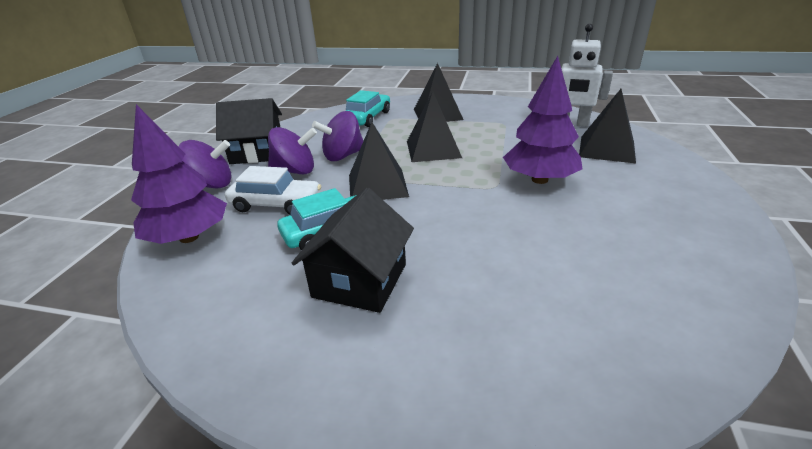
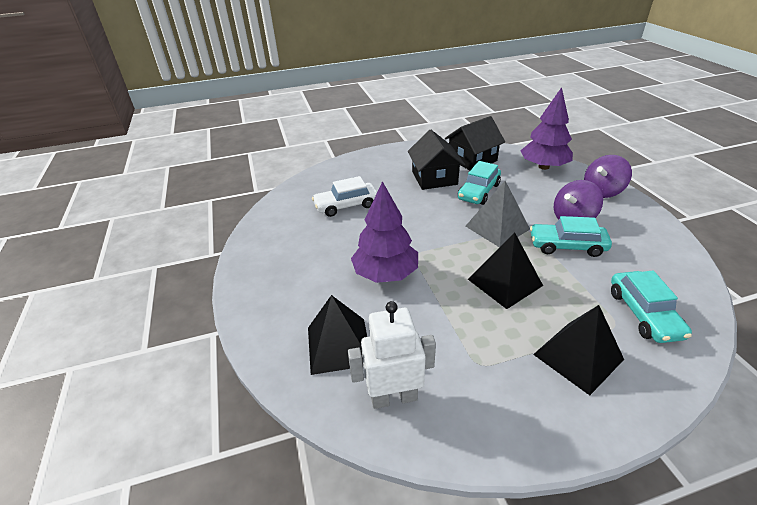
camera: 150 degrees right, 5 degrees up
(257, 152) = (639, 225): black house -> black house (472, 160)
(276, 204) = (536, 194): white car -> white car (346, 205)
(343, 156) = (567, 246): purple spinning top -> turquoise car
(377, 185) = (497, 227): black pyramid -> grey pyramid

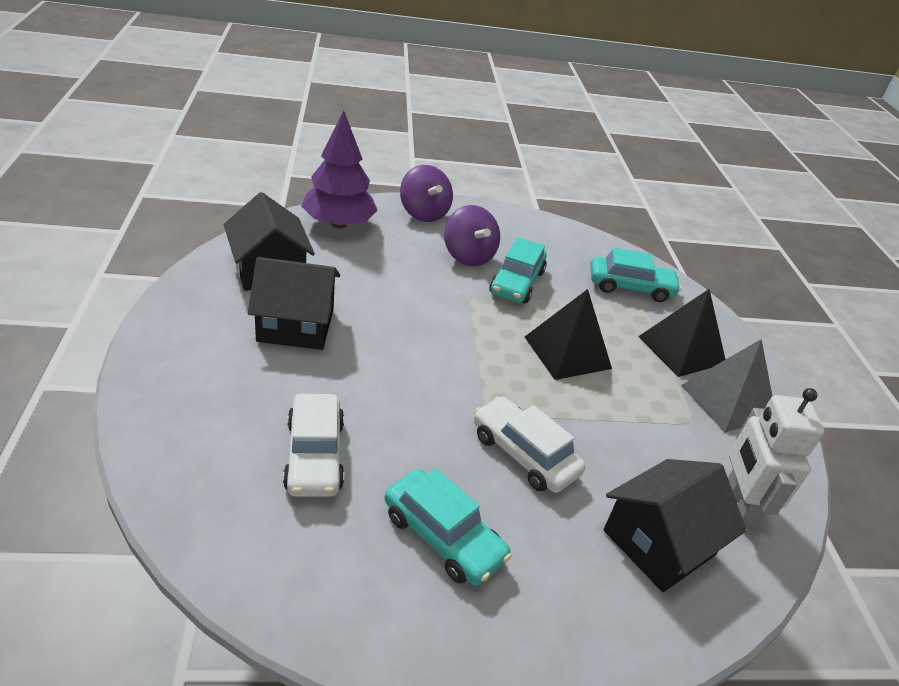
camera: 85 degrees left, 0 degrees up
(338, 345) = (658, 543): black pyramid -> black house
(385, 274) = (524, 454): purple tree -> white car
(478, 192) = (365, 299): turquoise car -> turquoise car (443, 536)
(497, 227) = (459, 316): grey pyramid -> grey pyramid (728, 401)

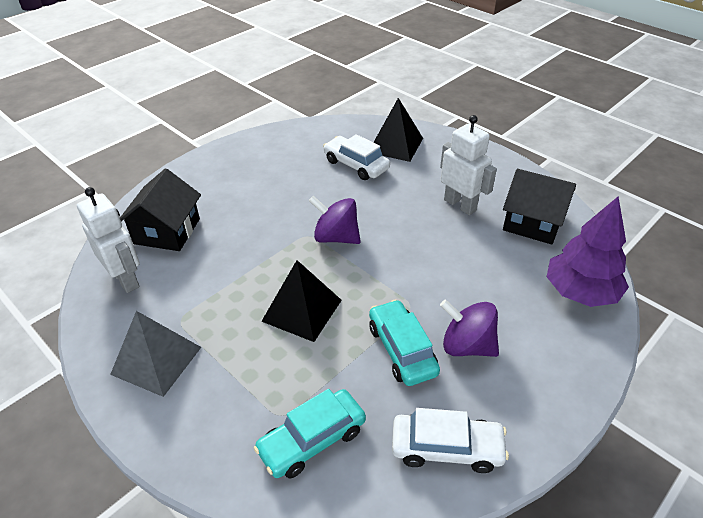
camera: 145 degrees right, 5 degrees up
(295, 325) = (460, 205): black house -> white robot
(423, 213) = (566, 366): purple spinning top -> purple spinning top (336, 237)
(443, 536) = (269, 174): turquoise car -> none
(524, 454) = (267, 226): white car -> white car (446, 448)
(682, 349) = (218, 389): black pyramid -> black pyramid (395, 145)

